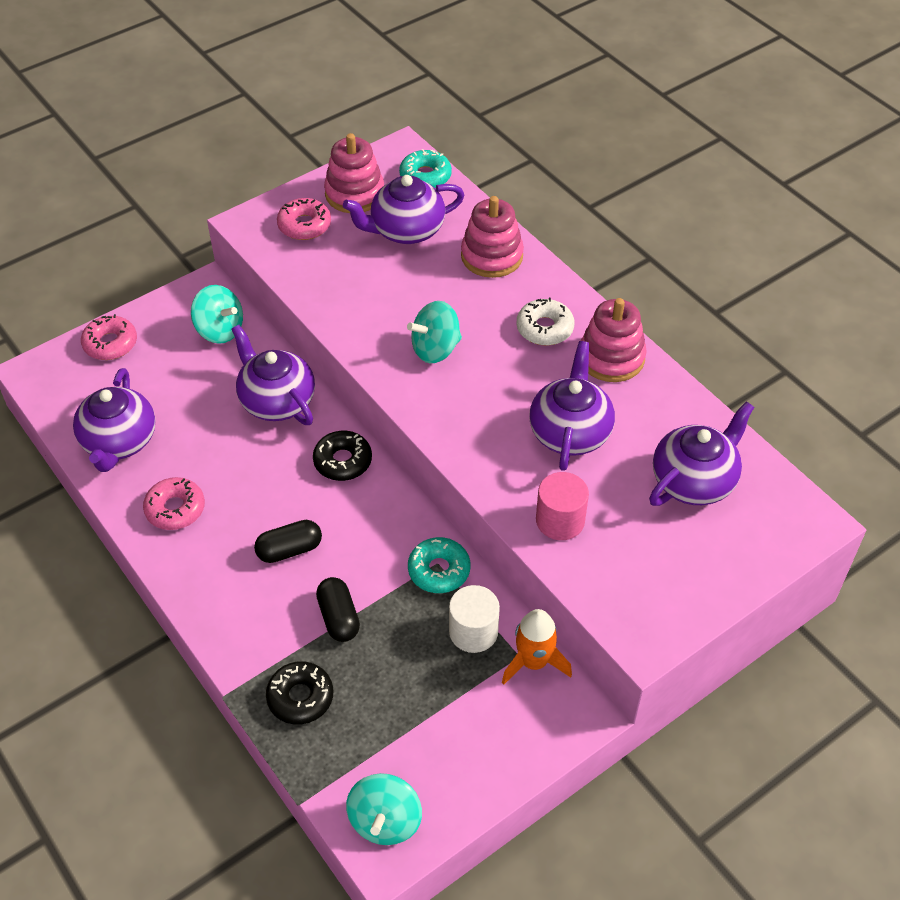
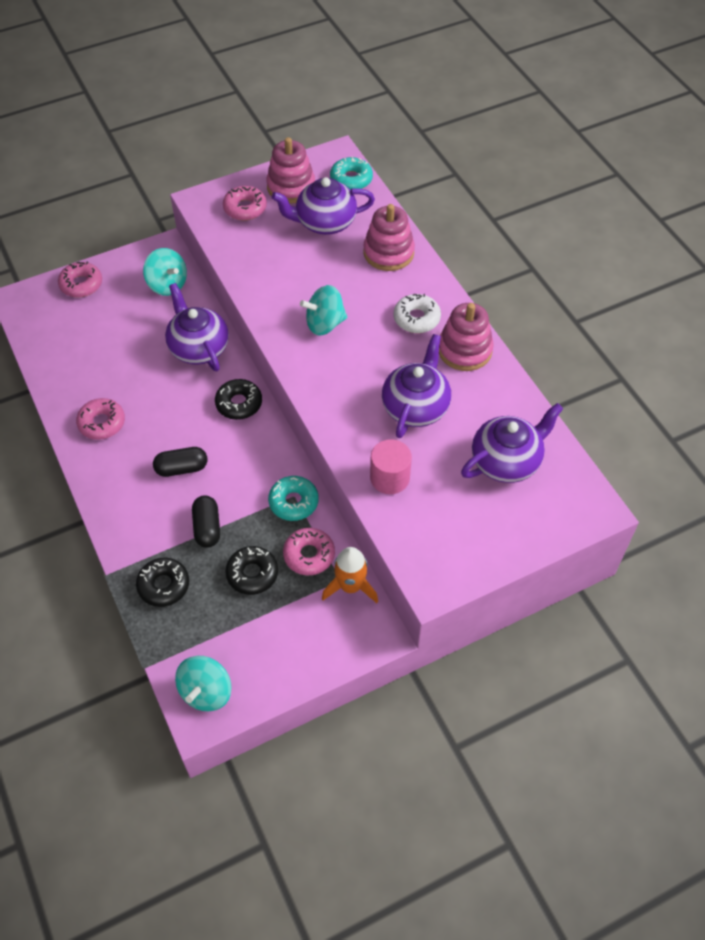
camera: 10 degrees right, 5 degrees up
(119, 442) = (71, 364): purple teapot -> none
(408, 665) = (252, 574): none -> black donut
(473, 632) = (309, 555): white cylinder -> pink donut

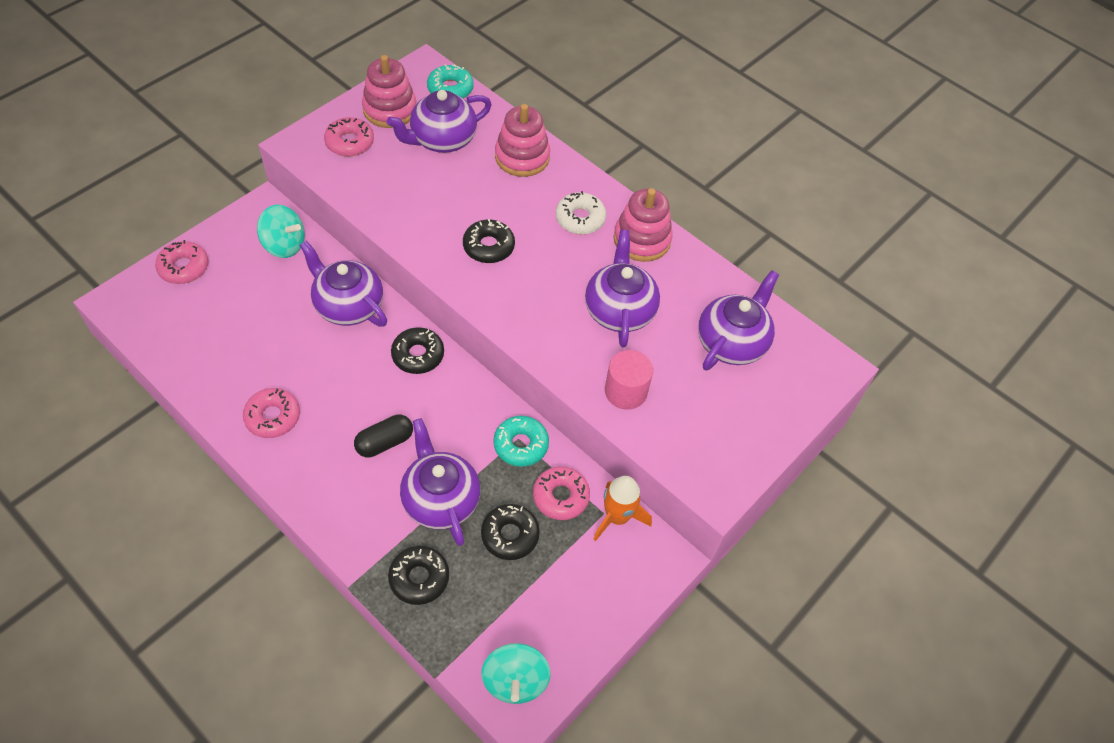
camera: 25 degrees left, 0 degrees up
(207, 527) = (440, 499): black capsule -> purple teapot
(325, 324) = (488, 246): turquoise spinning top -> black donut

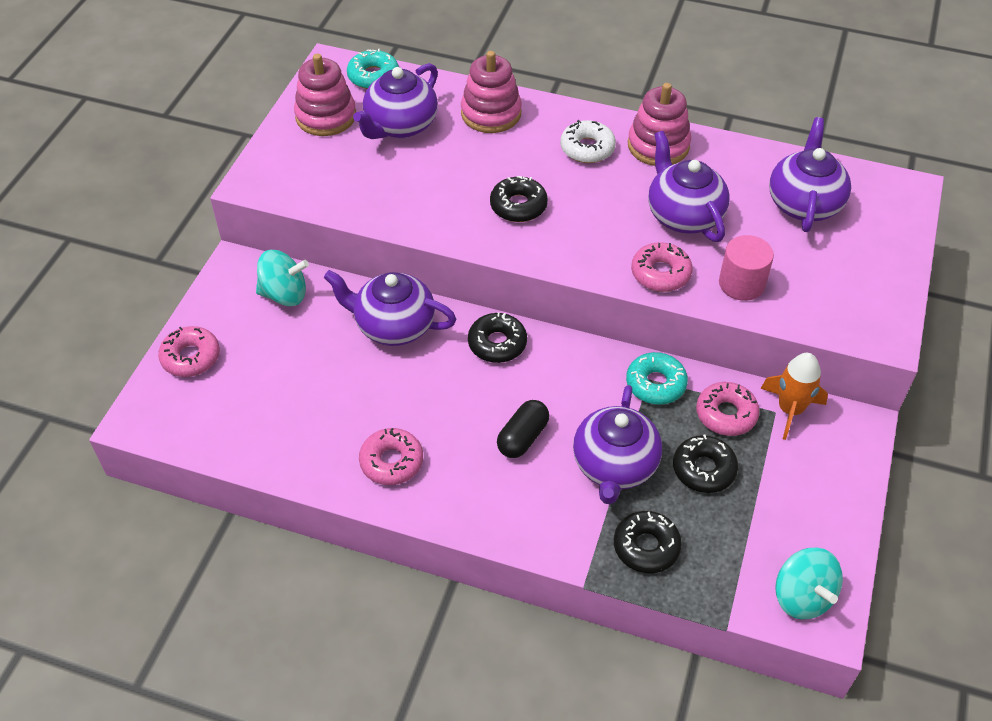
camera: 20 degrees left, 5 degrees down
(349, 142) = (307, 161): pink donut -> pink donut (660, 273)
(440, 499) = (614, 466): purple teapot -> purple teapot turned 120 degrees counterclockwise

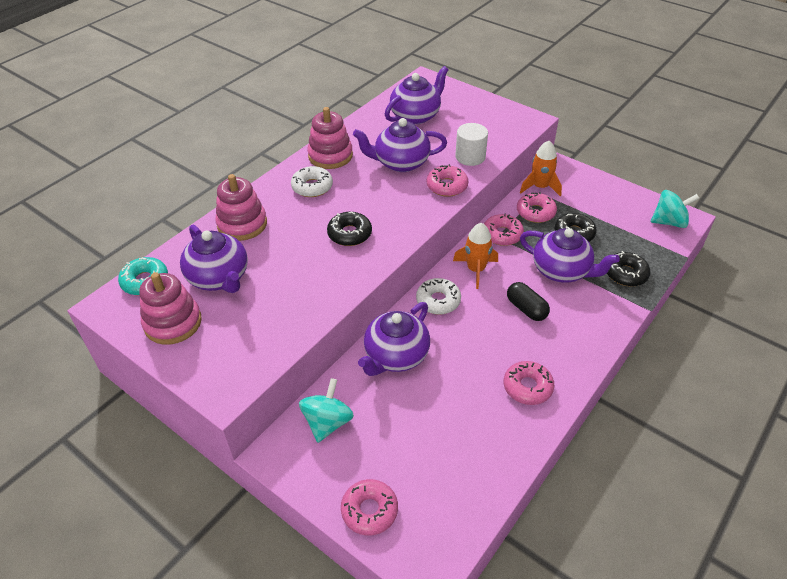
camera: 70 degrees left, 5 degrees down
(497, 343) = (438, 301): black donut -> white donut
(571, 369) = (476, 269): none -> orange rocket
(655, 384) = (502, 234): turquoise donut -> pink donut
(741, 284) = (470, 157): pink cylinder -> white cylinder
(804, 203) = (416, 116): purple teapot -> purple teapot turned 105 degrees clockwise

